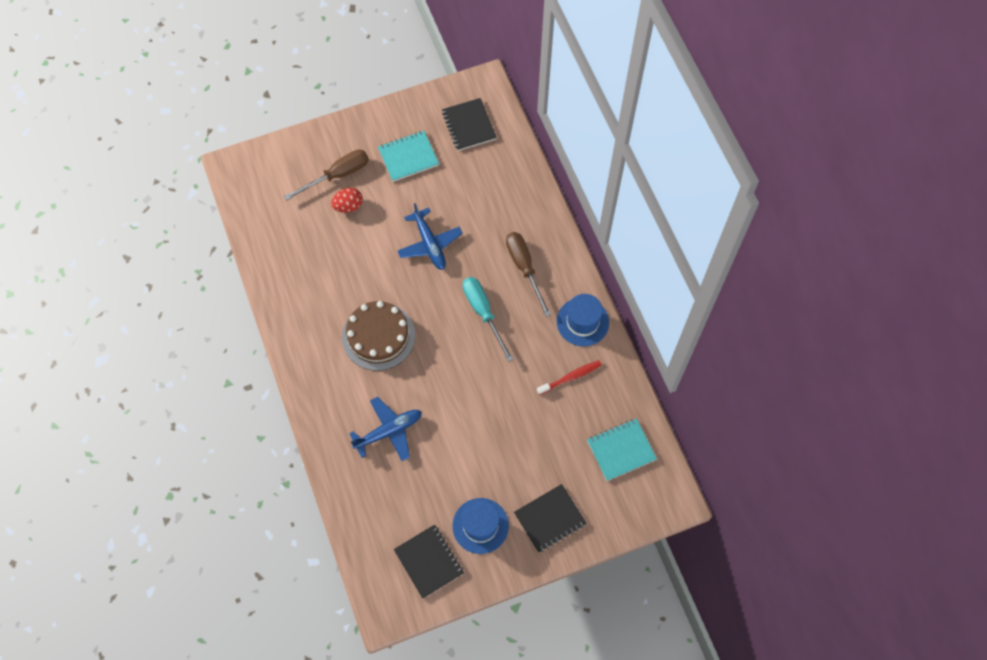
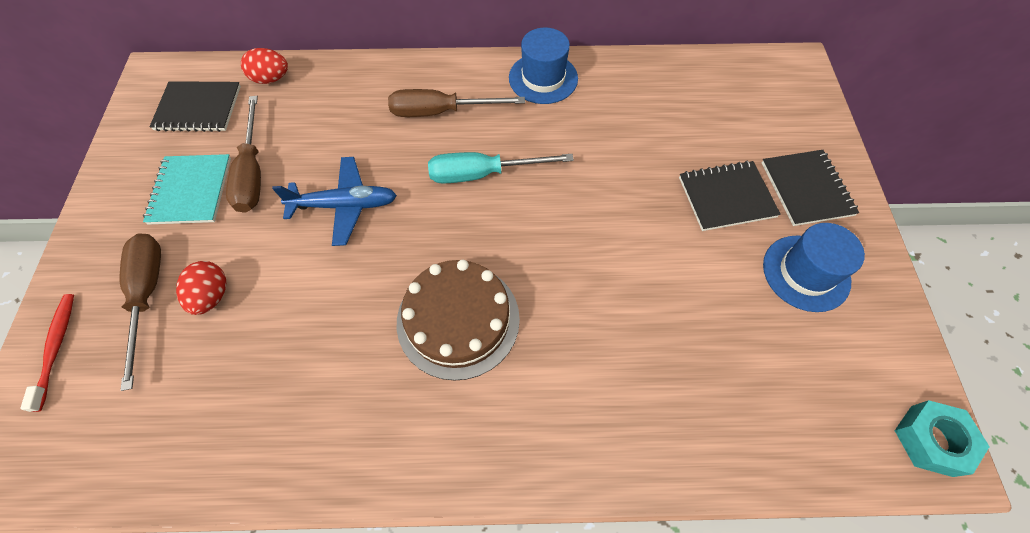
camera: 70 degrees left, 5 degrees down
(389, 431) = (626, 353): blue plane -> none
(392, 606) = (931, 440): none -> turquoise nut
(429, 561) = (857, 360): black notebook -> black notebook (726, 197)
(433, 182) = (252, 172): none -> brown screwdriver
(510, 153) = (271, 79): none -> red egg
(570, 377) = (613, 111): red toothbrush -> red toothbrush (56, 348)
(621, 450) = (725, 92): turquoise notebook -> none

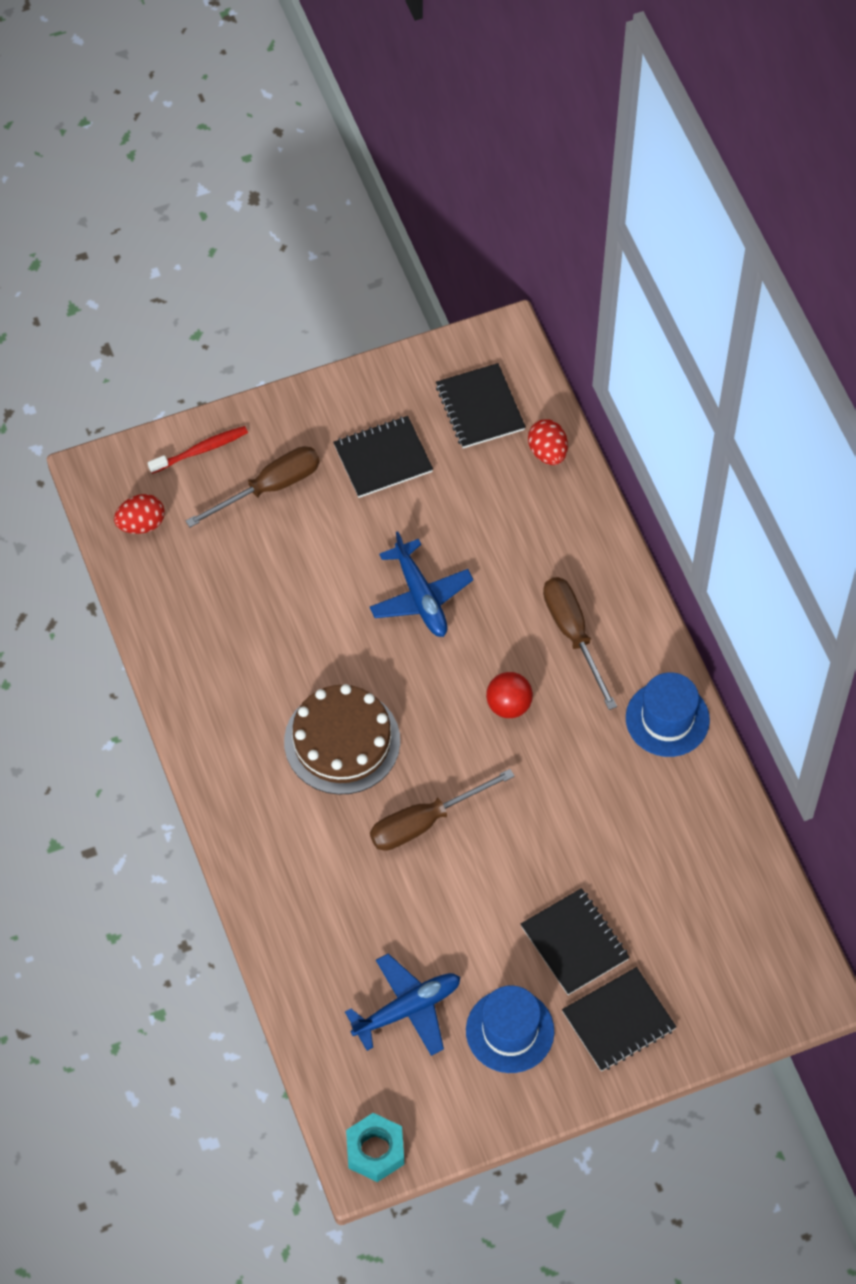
camera: 70 degrees right, 0 degrees up
(190, 191) = (383, 458): turquoise notebook -> black notebook
(212, 296) = (288, 537): red egg -> red egg (141, 524)
(252, 172) = (425, 499): brown screwdriver -> brown screwdriver (425, 821)
(483, 174) = (508, 705): turquoise screwdriver -> red ball
(770, 354) = (407, 1009): none -> blue plane

